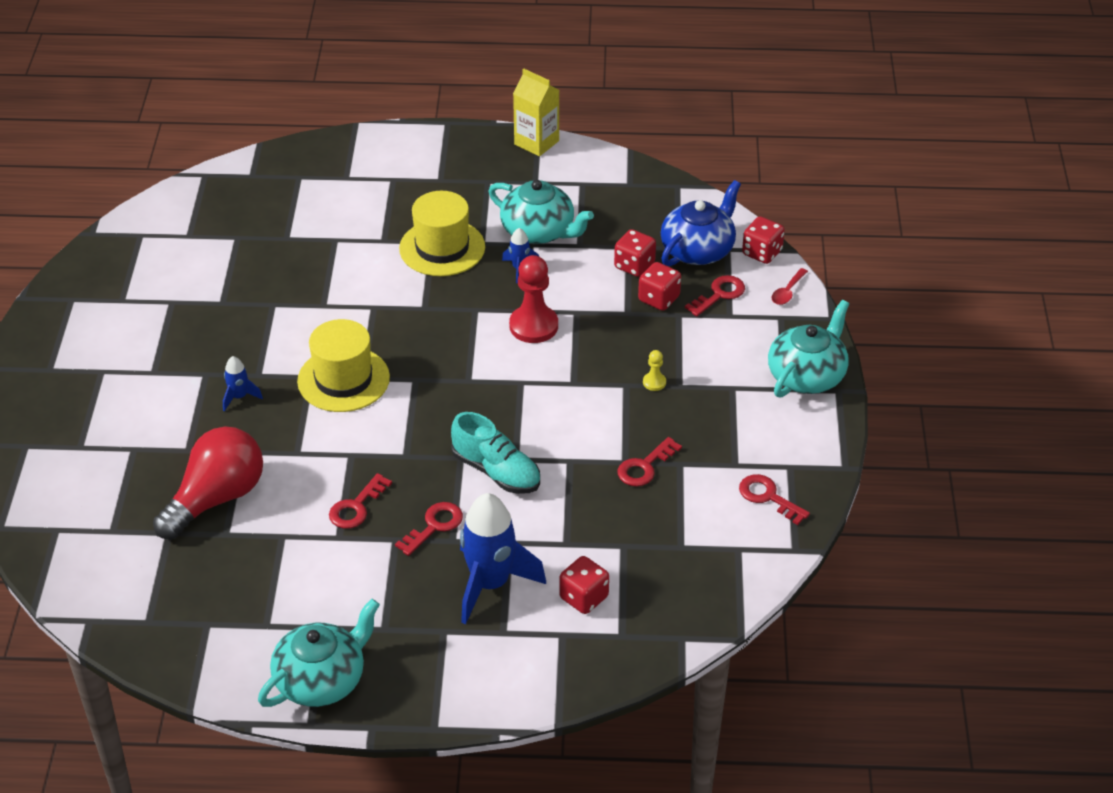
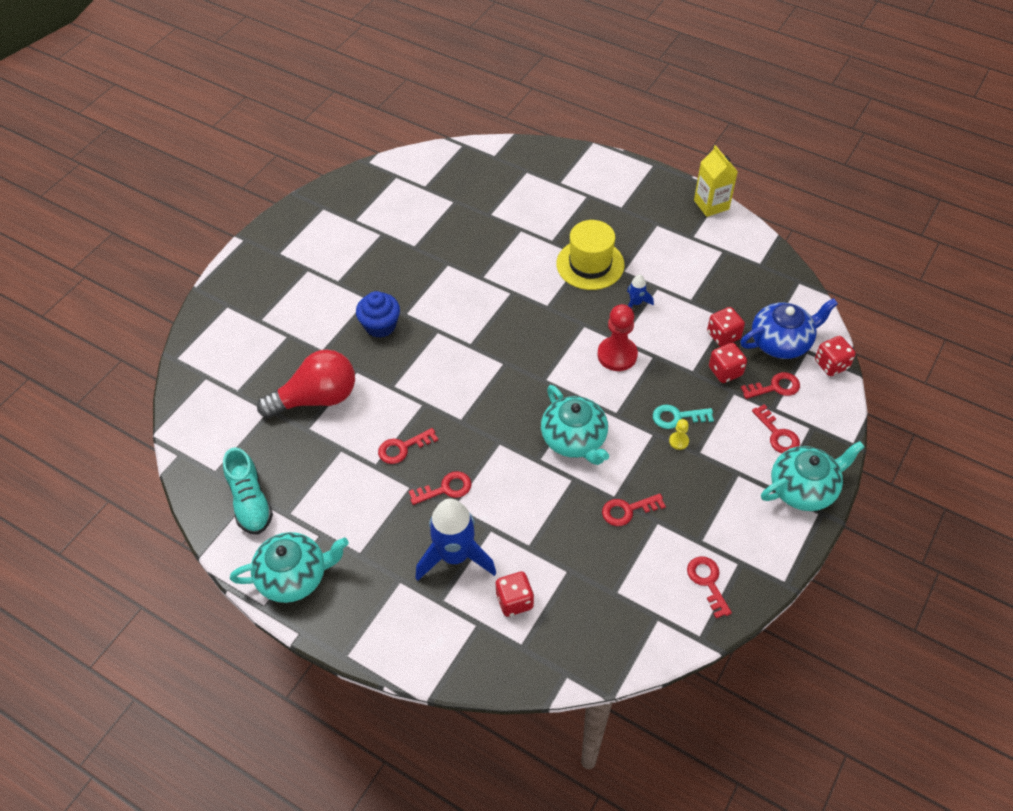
camera: 30 degrees right, 10 degrees up
(239, 397) = (380, 326): blue rocket -> blue cupcake
(343, 379) = (457, 342): yellow hat -> none
(496, 471) = (516, 464): turquoise shoe -> turquoise shoe (250, 501)
(539, 231) = (669, 278): turquoise teapot -> turquoise teapot (574, 439)
(637, 360) = (677, 417): none -> turquoise key
(750, 337) = (778, 434): none -> red key
(787, 292) = (832, 407): red spoon -> none

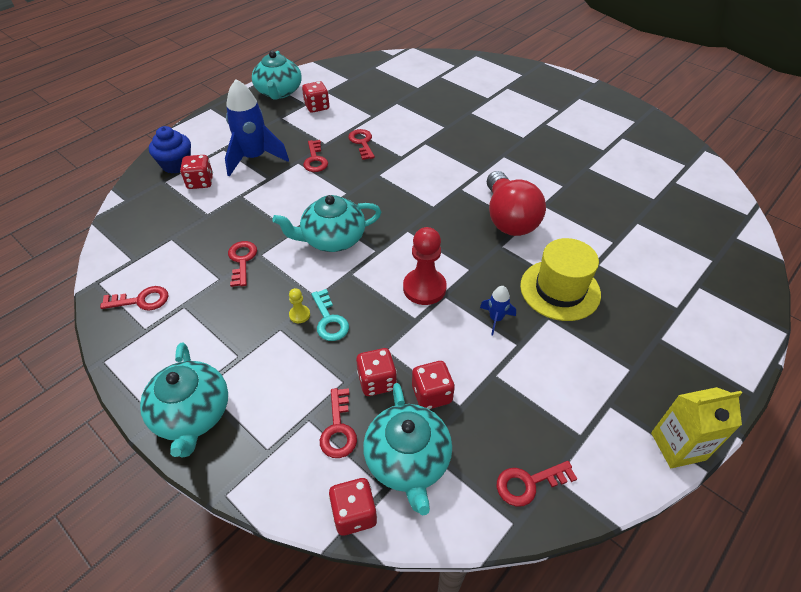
camera: 100 degrees right, 5 degrees down
(250, 501) = (344, 78): turquoise shoe -> none
(316, 398) = (423, 107): red light bulb -> red light bulb (508, 218)
(328, 517) = (317, 107): none -> red dice
(380, 326) = (491, 141): blue cupcake -> blue cupcake (176, 165)
(677, 417) = (329, 320): turquoise key -> turquoise key turned 150 degrees clockwise
(778, 434) = (271, 410): red key -> red key (528, 483)
(781, 342) = (408, 460): blue teapot -> turquoise teapot

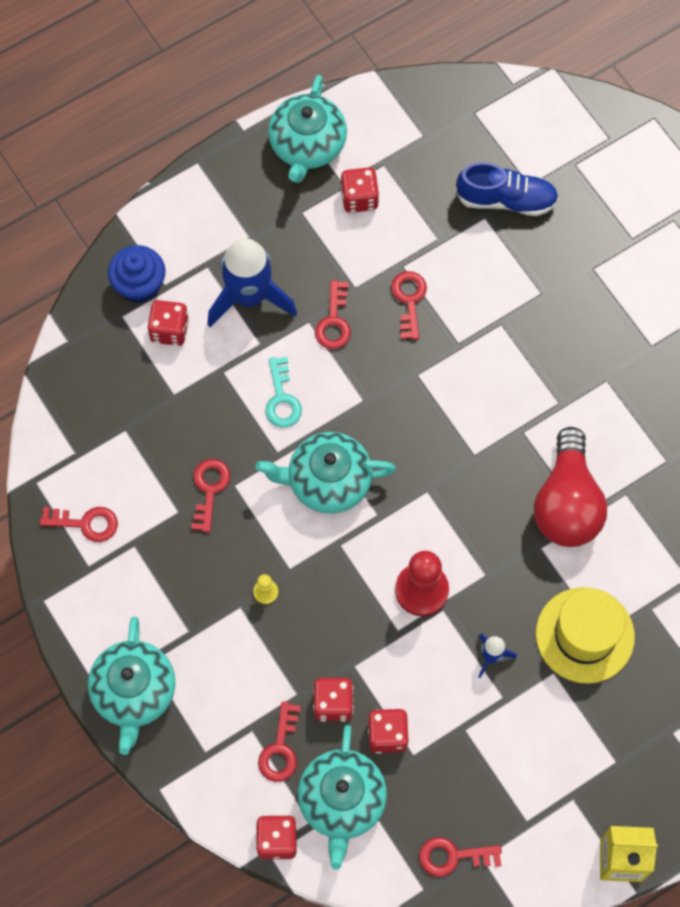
camera: 15 degrees right, 20 degrees up
(329, 320) = (298, 609): turquoise key -> turquoise key (282, 399)
(406, 94) = (506, 200): none -> blue shoe

